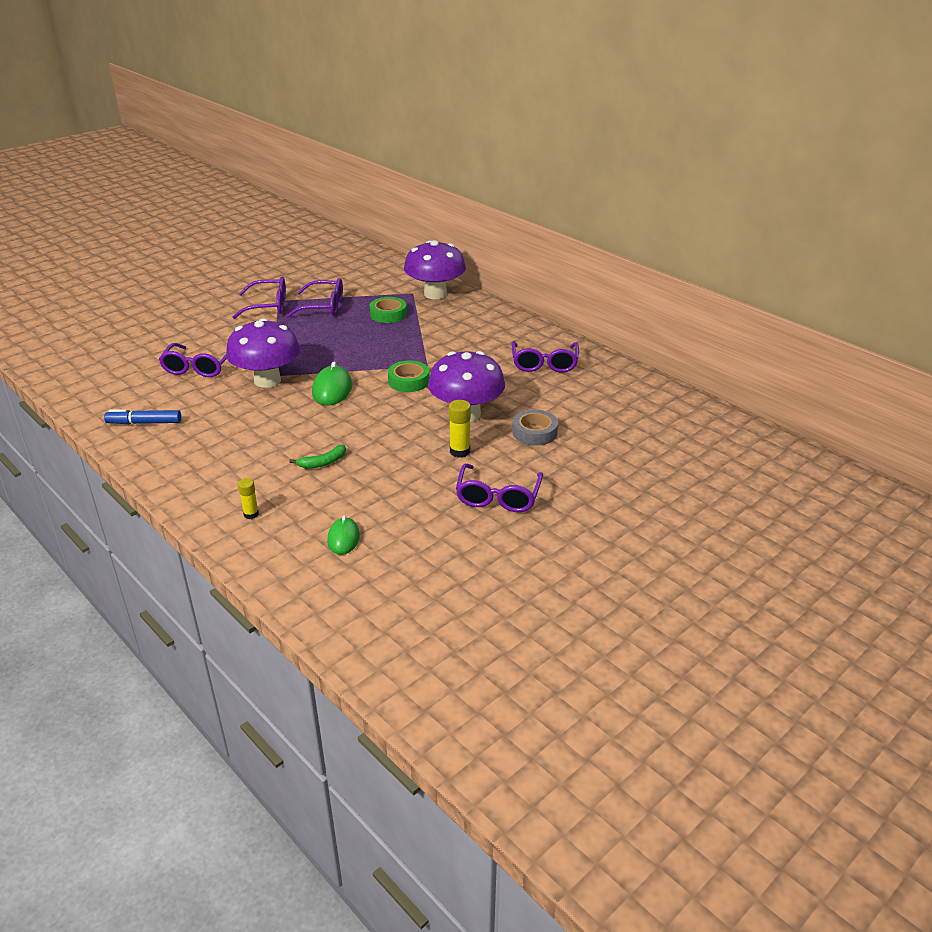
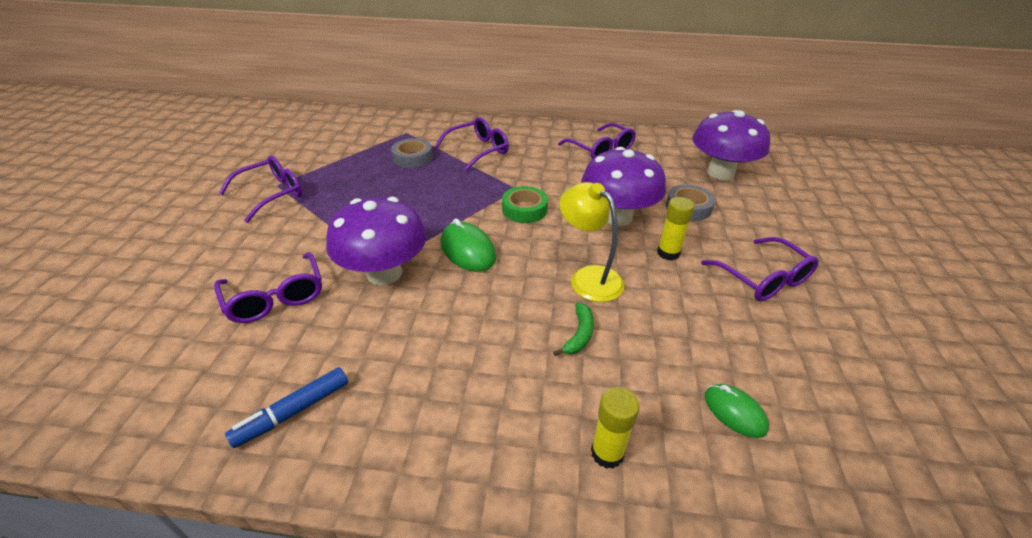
camera: 40 degrees left, 5 degrees up
(251, 514) = (607, 453): yellow glue stick -> yellow glue stick, size x1.51
(323, 306) = (336, 173): purple glasses -> purple glasses (478, 150)
(380, 438) = (588, 277): none -> yellow lamp
(388, 314) = (412, 158): green tape -> grey tape
(435, 294) = (428, 127): purple mushroom -> purple mushroom (720, 173)

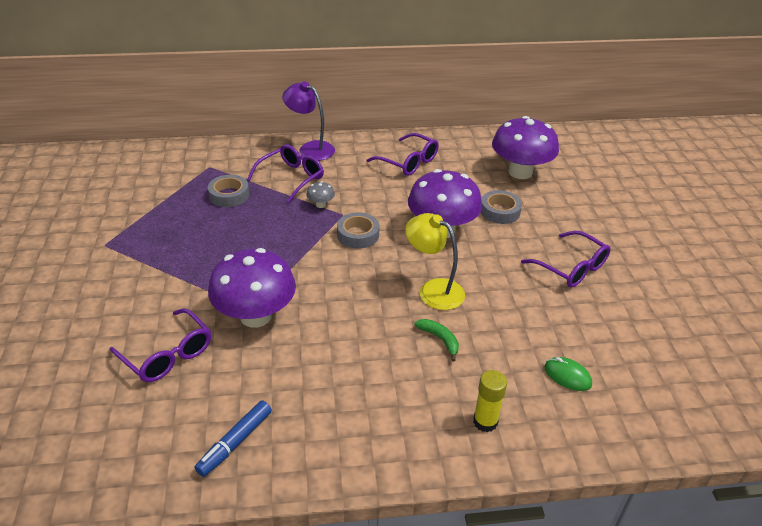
camera: 15 degrees left, 0 degrees up
(271, 194) = (104, 256): purple glasses -> none
(467, 250) = (321, 282): green mouse -> none
(497, 177) = (321, 205): none -> grey mushroom
(507, 128) = (310, 148): none -> purple lamp
(524, 209) = (358, 235): green tape -> grey tape
(579, 334) = (440, 339): green banana -> green banana turned 45 degrees counterclockwise
(668, 253) = (492, 257): yellow glue stick -> none

